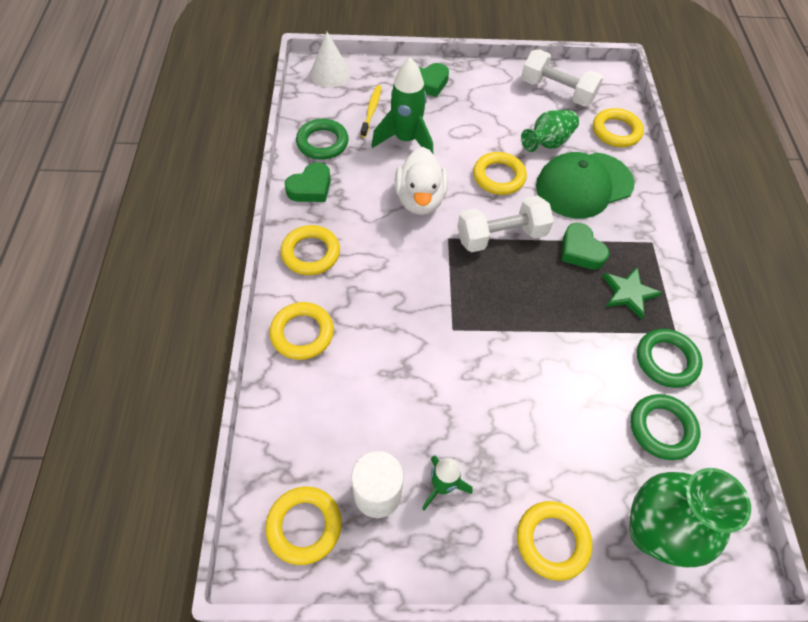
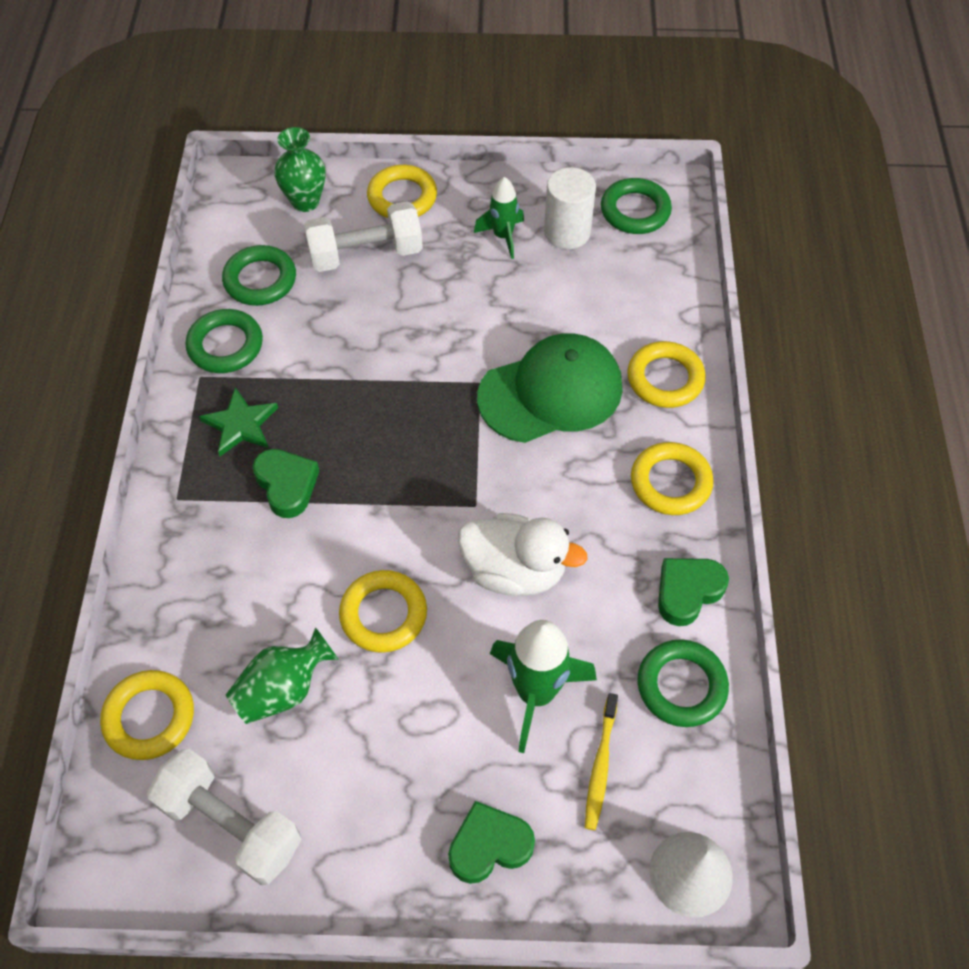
camera: 175 degrees left, 0 degrees up
(304, 526) = (635, 211): yellow ring -> green ring
(420, 199) = (514, 570): white duck -> white duck turned 105 degrees clockwise
(501, 236) = (398, 508): white dumbbell -> white dumbbell (365, 254)
(584, 185) = (247, 598): green cap -> green cap (551, 392)
(652, 532) = (305, 201): green vase -> green vase, size x0.63

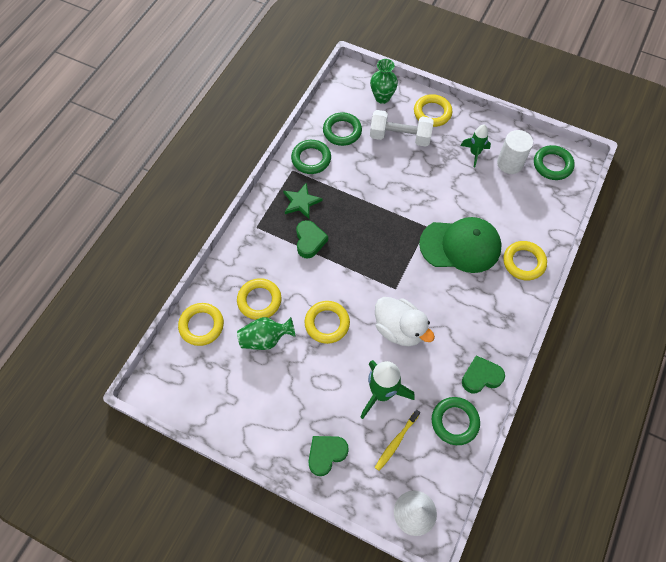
camera: 25 degrees right, 5 degrees up
(231, 824) = (216, 390): white dumbbell -> none
(489, 845) = (326, 454): green heart -> green heart turned 45 degrees counterclockwise
(670, 482) = (500, 317): yellow ring -> yellow ring (259, 300)

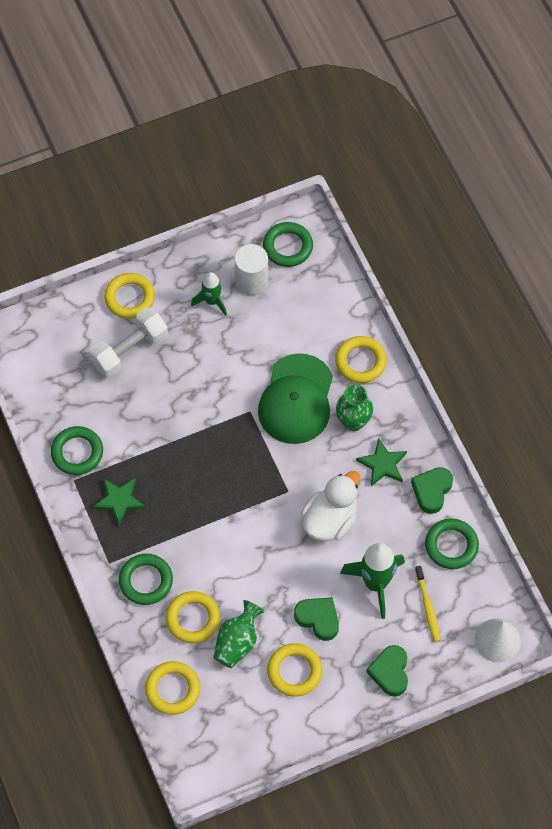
camera: 50 degrees left, 0 degrees up
(309, 241) = (170, 526): green heart -> green heart (318, 619)
(327, 323) = (269, 577): yellow ring -> yellow ring (294, 671)
(342, 131) = (71, 398): green ring -> green ring (146, 581)
(382, 97) = (66, 327): green vase -> green vase (353, 422)
(399, 329) = (330, 520): white duck -> white duck turned 45 degrees counterclockwise
(460, 246) = (296, 399): green cap -> green cap turned 150 degrees clockwise
(468, 330) = (382, 464): none -> green star

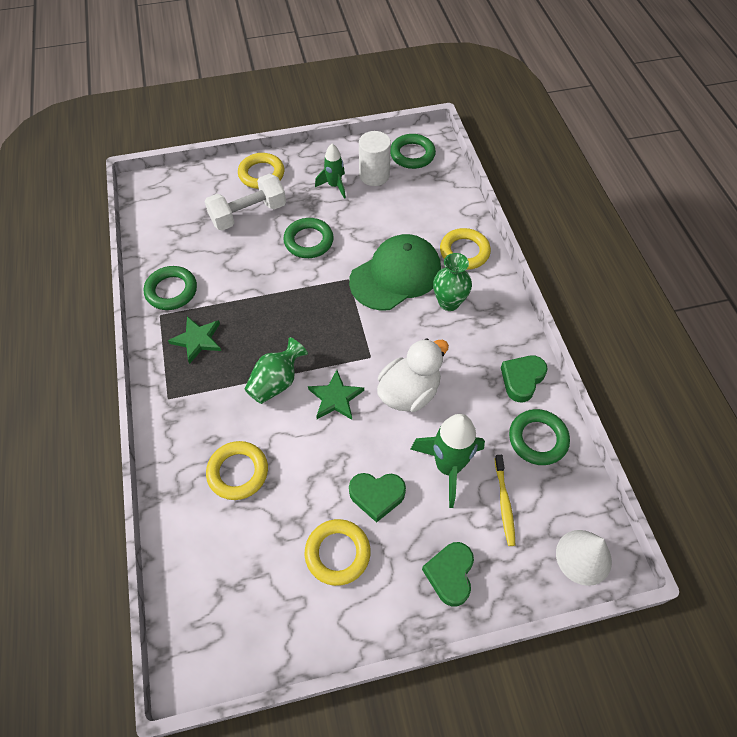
camera: 10 degrees right, 5 degrees down
(146, 581) = (199, 423): green ring -> green ring (308, 241)
(172, 689) = (192, 550): yellow ring -> none
(237, 642) = (280, 507): green vase -> green vase (276, 382)
(296, 399) = (396, 275): green cap -> green cap turned 150 degrees counterclockwise
(318, 619) = (377, 496): green heart -> green heart turned 135 degrees clockwise
(382, 464) = (473, 346): green star -> green star (335, 398)

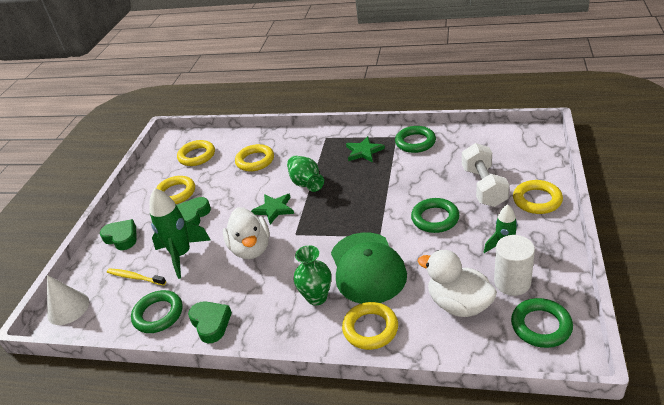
camera: 120 degrees right, 20 degrees down
(238, 577) = (197, 156): none -> yellow ring
(412, 202) = (459, 304): none -> white duck

